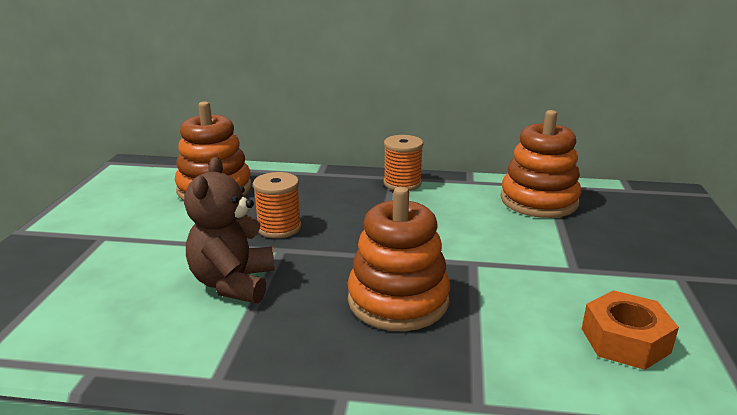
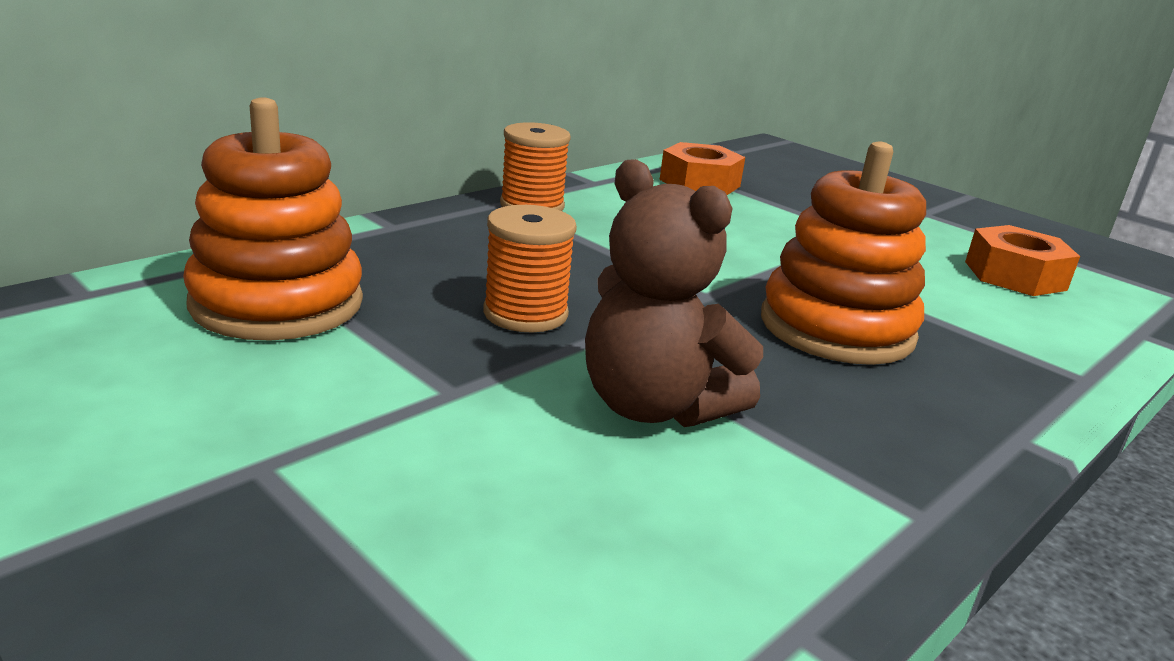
camera: 55 degrees left, 0 degrees up
(539, 201) = (699, 183): orange stacking toy -> orange nut

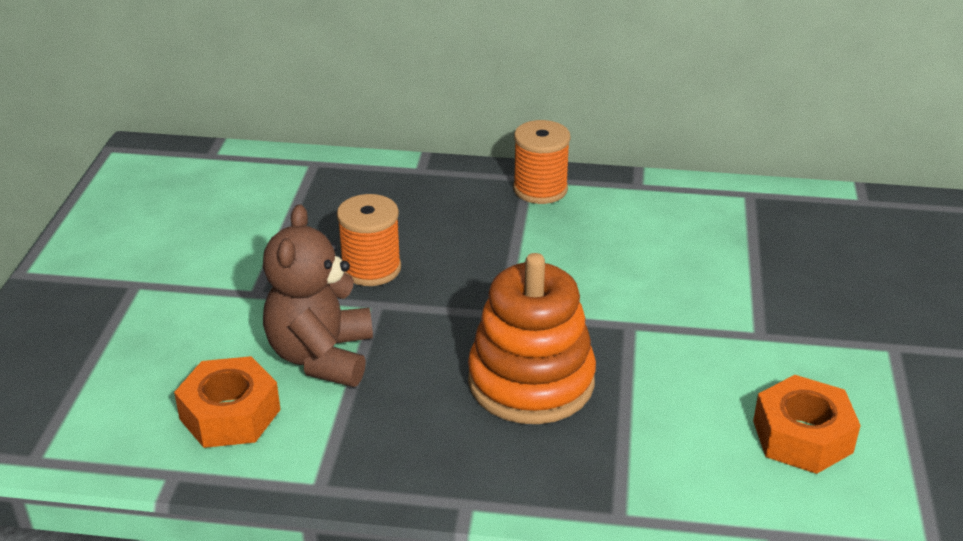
camera: 55 degrees right, 10 degrees up
(277, 303) = (272, 200): orange stacking toy -> none
(699, 183) = (731, 221): orange nut -> orange nut (230, 414)

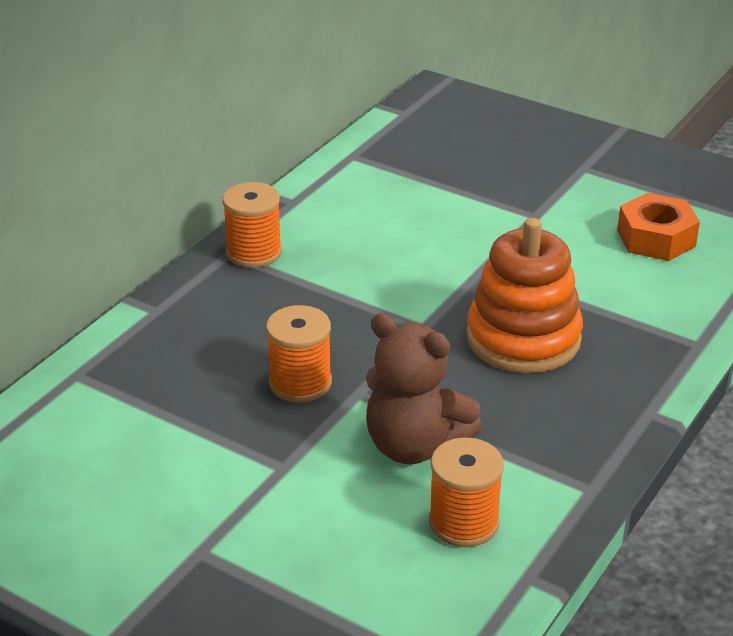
camera: 65 degrees left, 0 degrees up
(230, 414) = (463, 522): orange nut -> orange spool

